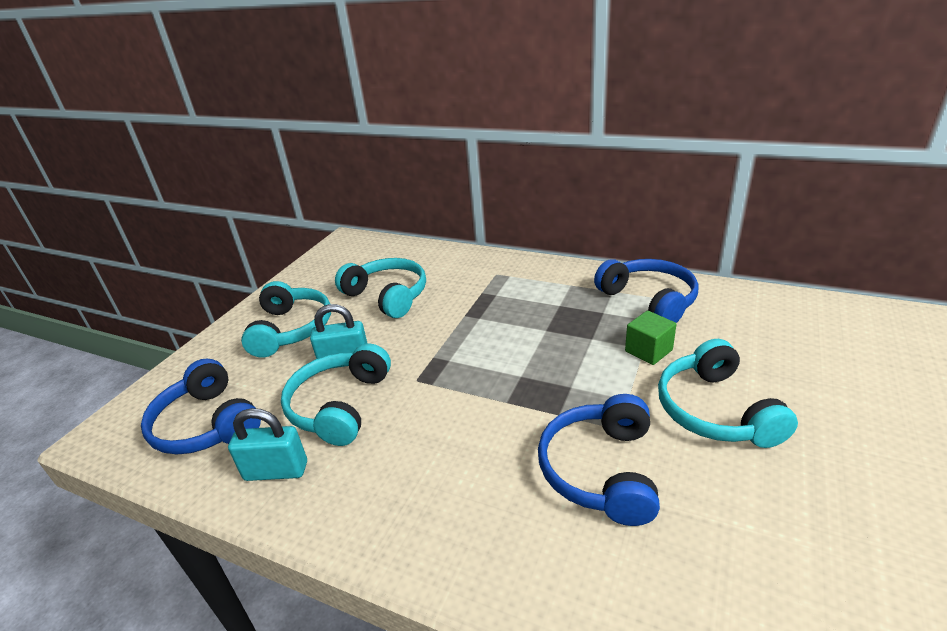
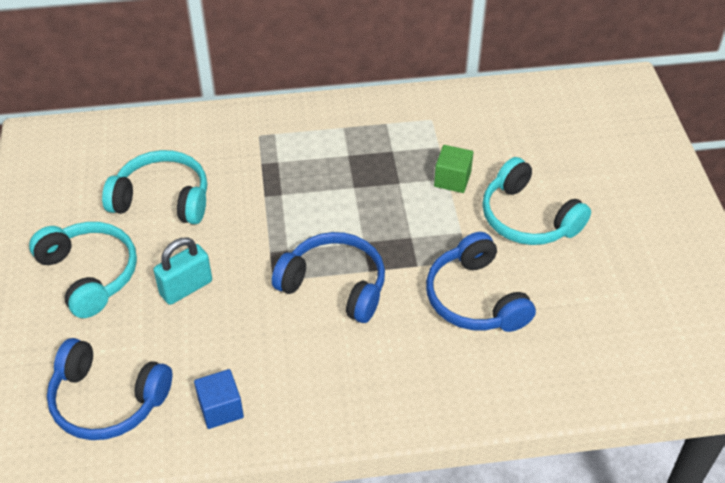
camera: 35 degrees left, 15 degrees up
(276, 471) = (221, 408): turquoise padlock -> blue cube
(340, 405) = (223, 331): turquoise headphones -> none
(649, 300) = (424, 124): blue headphones -> blue headphones (334, 285)

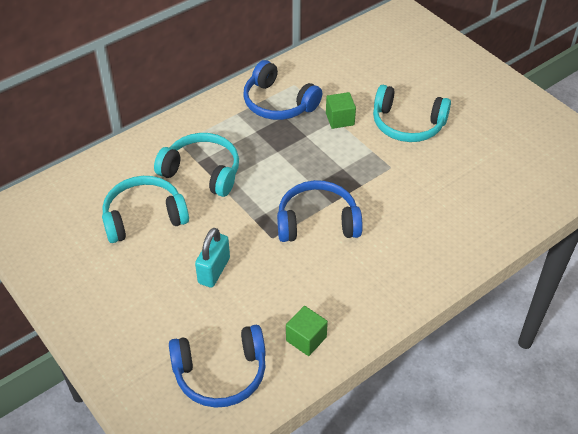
camera: 30 degrees left, 0 degrees up
(89, 274) = (132, 294): turquoise headphones -> turquoise headphones (202, 172)
(221, 408) = (306, 339): blue cube -> green cube
(475, 298) = (415, 189): blue headphones -> blue headphones (278, 103)

